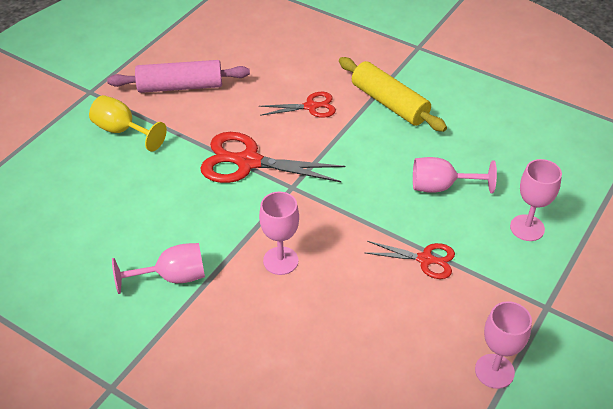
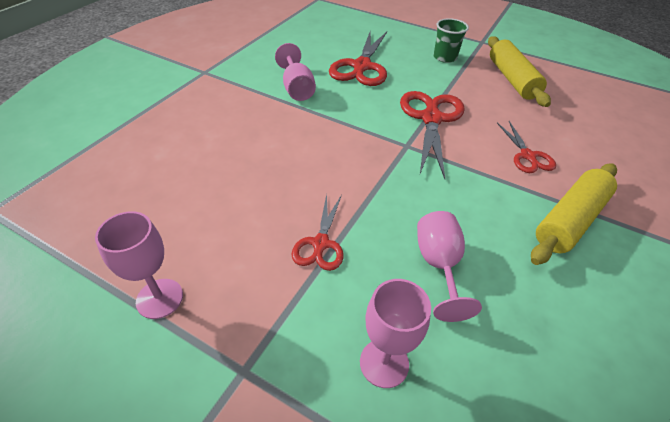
camera: 85 degrees right, 0 degrees up
(122, 131) = (445, 57): yellow goblet -> green cup
(130, 210) = (361, 67): none -> red scissors
(180, 86) = (512, 79): pink rolling pin -> yellow rolling pin
(280, 261) = (315, 140): pink goblet -> none

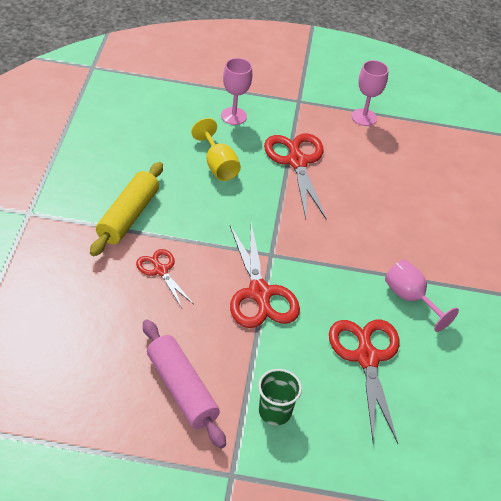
camera: 155 degrees right, 0 degrees up
(320, 244) = (296, 161): red scissors -> red scissors, size x1.75
(438, 265) = (218, 165): pink goblet -> yellow goblet
(512, 79) = (181, 389): yellow rolling pin -> pink rolling pin

